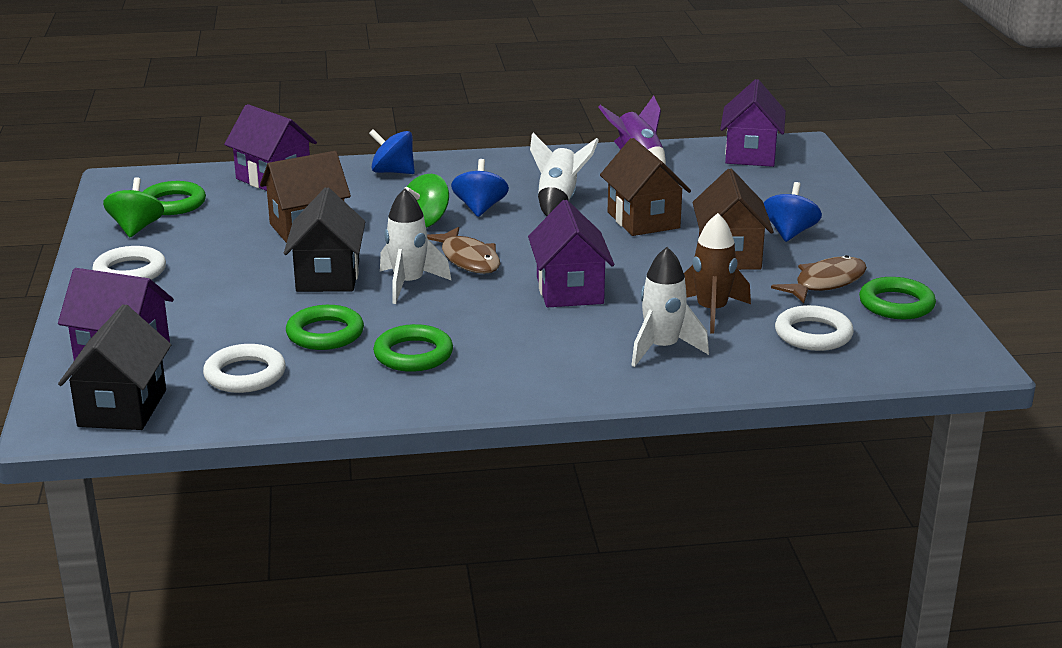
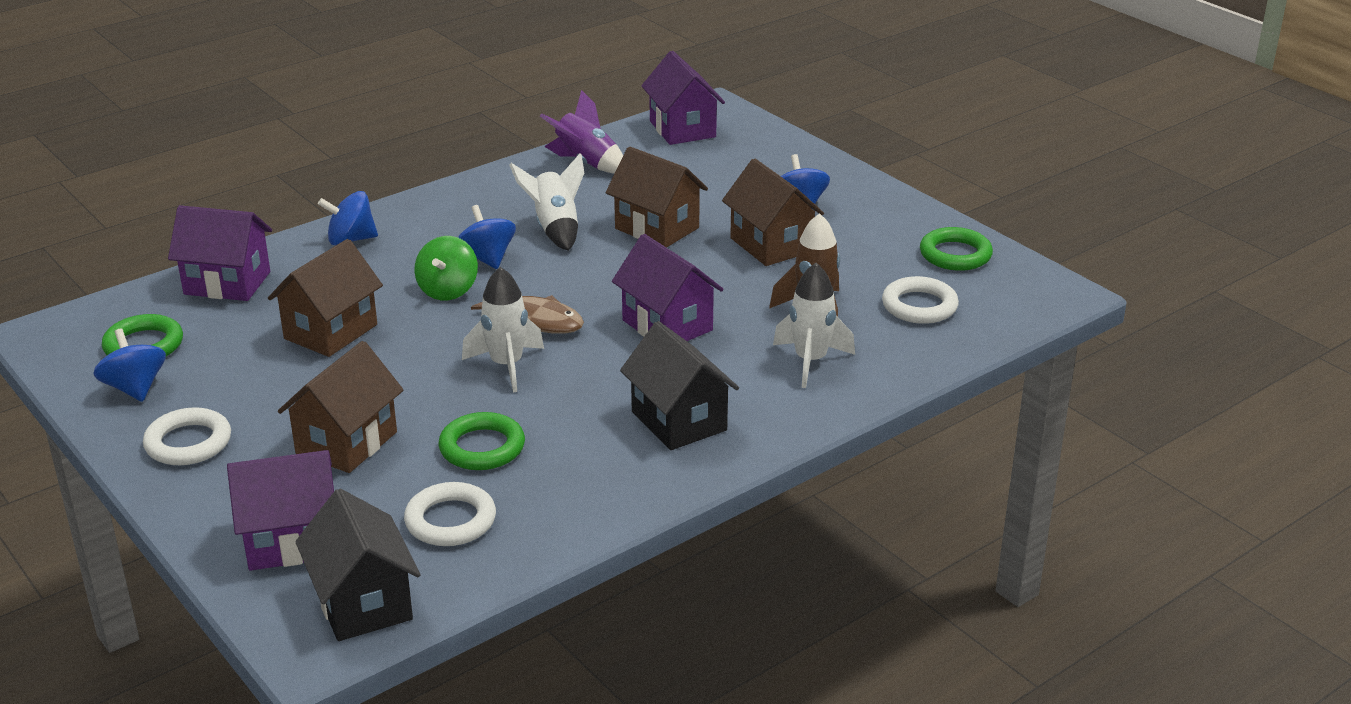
camera: 30 degrees left, 5 degrees up
(136, 228) = (135, 388): green spinning top -> blue spinning top
(233, 302) = (346, 443): none -> brown house
(328, 277) = (414, 382): black house -> black house (679, 421)
(413, 354) = (593, 442): green ring -> none
(825, 283) = (879, 250): brown fish -> none

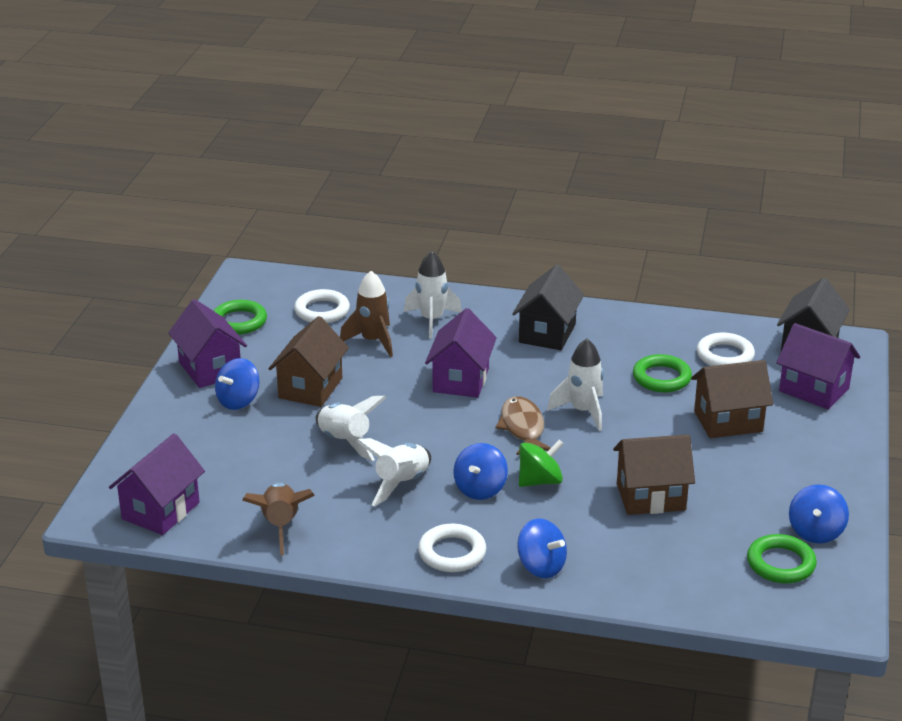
camera: 130 degrees left, 0 degrees up
(188, 443) = (816, 474): white ring -> white ring (452, 553)
(227, 283) = (671, 583): purple house -> purple house (210, 369)
(586, 163) = (281, 526): purple rocket -> brown rocket
(657, 228) = (345, 442): brown house -> white rocket

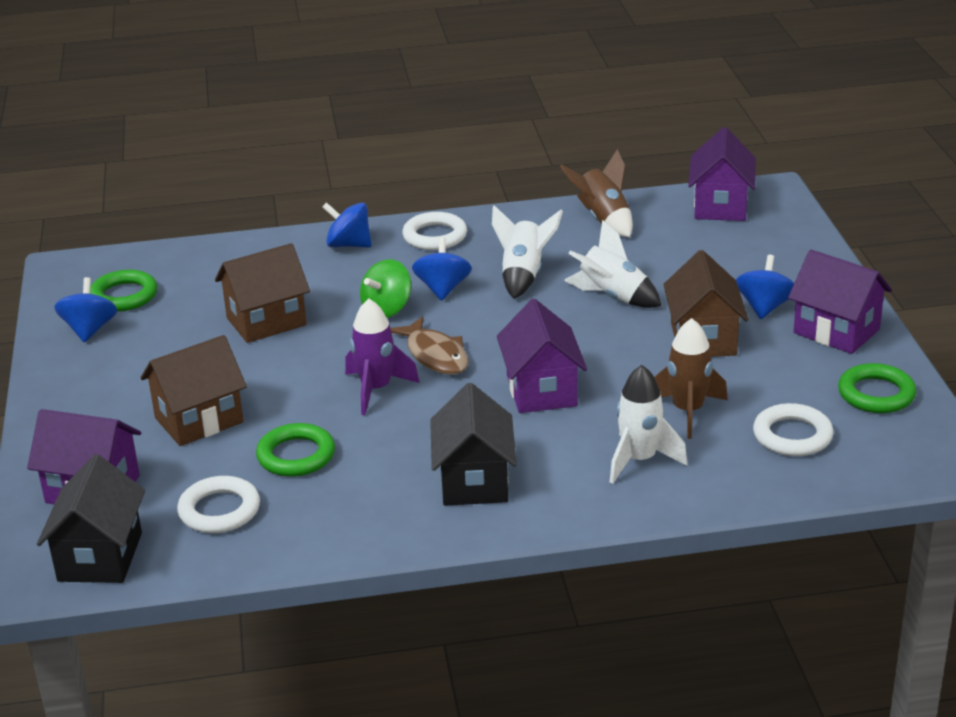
camera: 160 degrees right, 0 degrees up
(583, 411) = (376, 390): white rocket -> purple rocket

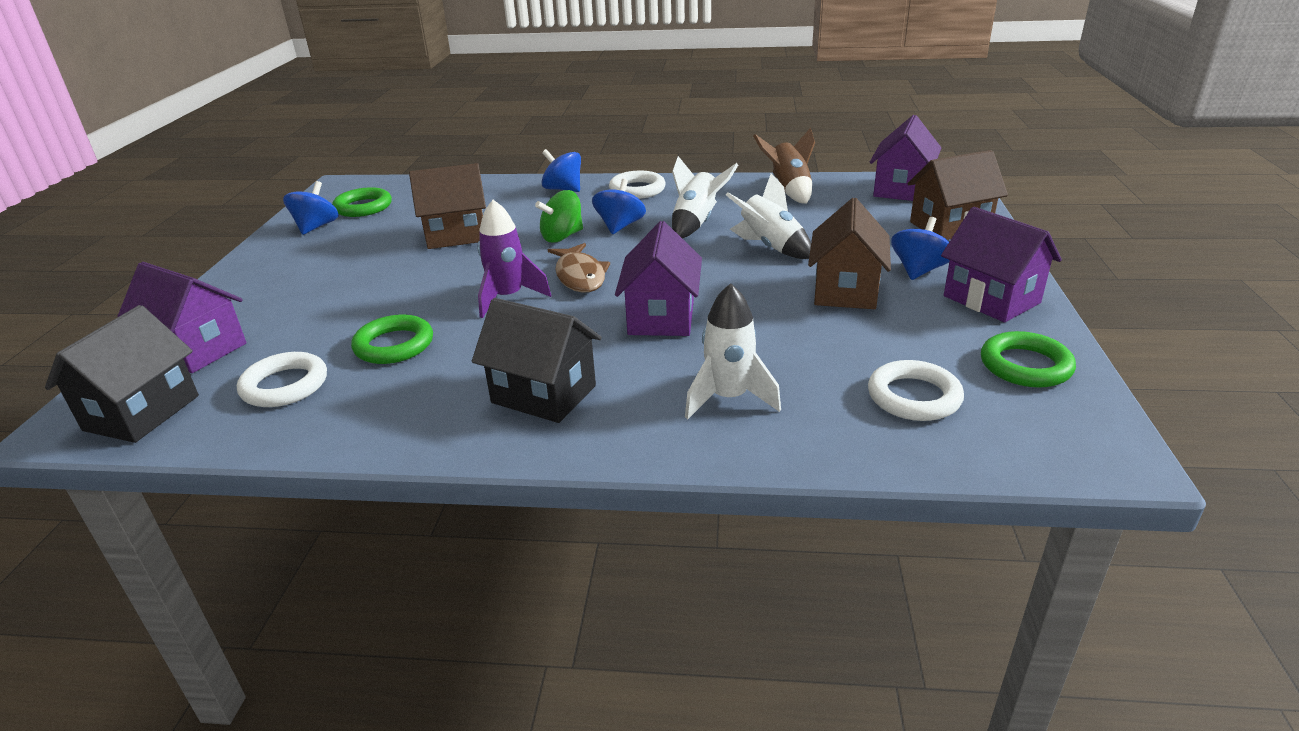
camera: 15 degrees right, 0 degrees up
(199, 420) = (337, 304): brown house -> brown house (950, 226)
(474, 481) = (544, 394): black house -> black house turned 75 degrees counterclockwise
(688, 411) = (803, 356): brown rocket -> none

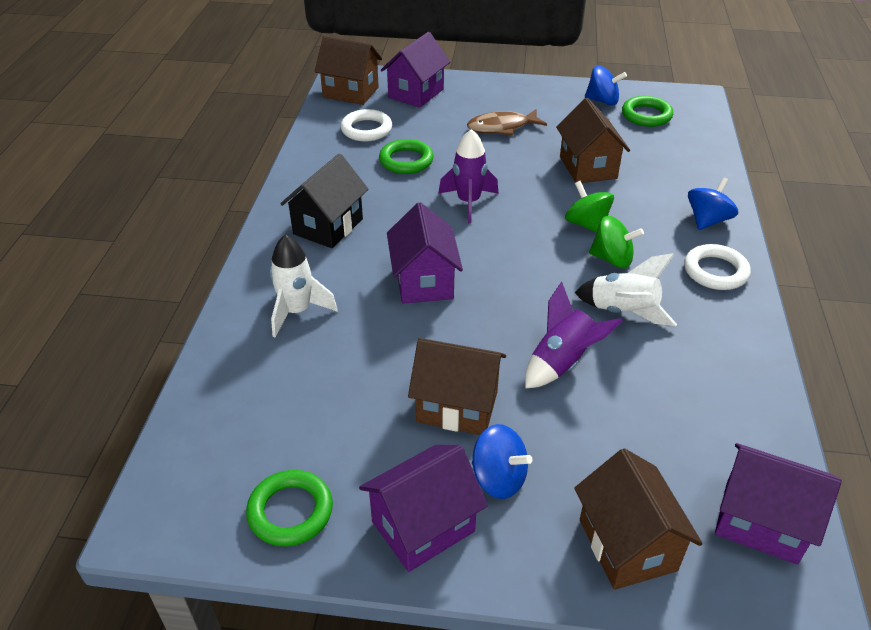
camera: 90 degrees right, 10 degrees up
(142, 413) = (351, 92): black house -> brown house
(580, 276) = (504, 237): brown fish -> brown fish (502, 127)
(620, 226) = (612, 259): blue spinning top -> green spinning top
(661, 317) = (424, 281): purple house -> purple house turned 75 degrees clockwise
(770, 247) = (562, 362): white rocket -> purple rocket
(789, 190) = (734, 399): brown rocket -> none
(914, 397) = (267, 417): white ring -> none

